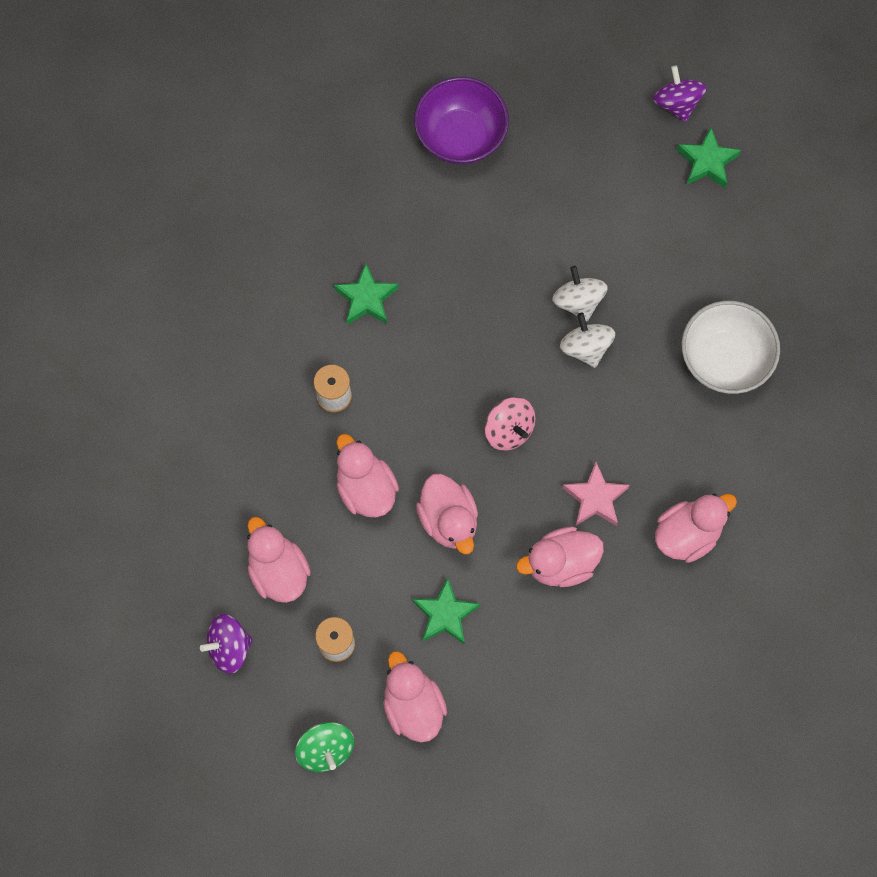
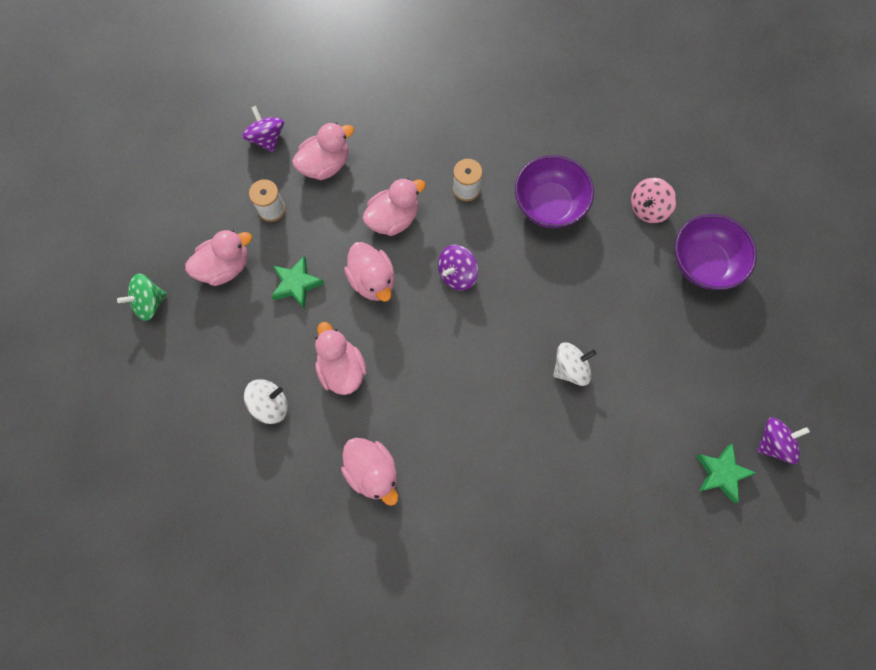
camera: 85 degrees right, 0 degrees up
(326, 749) = (192, 209): green spinning top -> green spinning top (149, 303)
(366, 299) = (549, 205): green star -> purple bowl
(448, 520) = (372, 280): pink duck -> pink duck turned 90 degrees counterclockwise
(449, 417) = (457, 274): none -> purple spinning top
(509, 430) = (451, 320): pink spinning top -> pink spinning top (648, 208)
(585, 347) = (530, 377): white spinning top -> white spinning top (270, 405)
(595, 498) = (398, 393): pink star -> none
(724, 359) = (534, 497): white bowl -> none

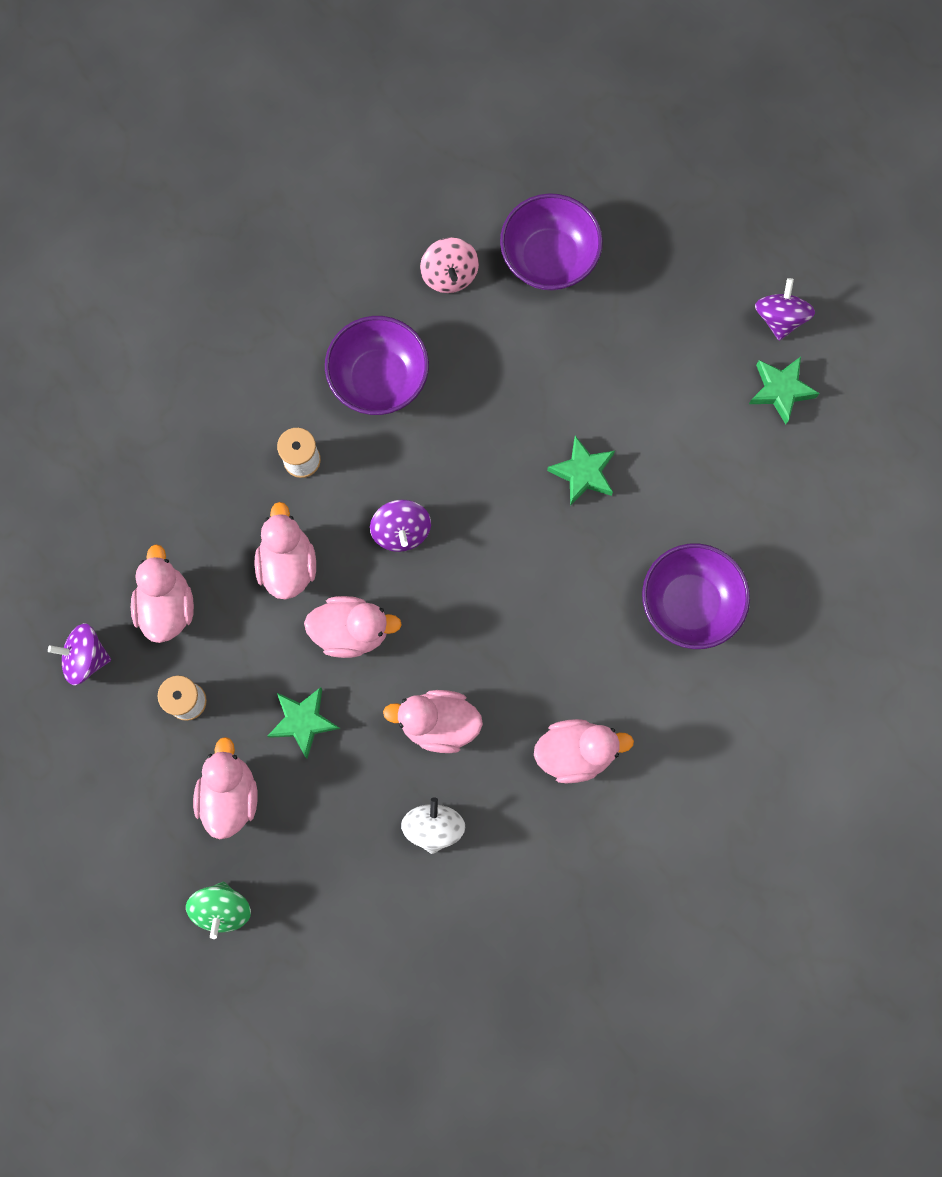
camera: 60 degrees left, 5 degrees up
(524, 494) = (689, 604): none -> purple bowl
(570, 368) = (583, 473): white spinning top -> green star

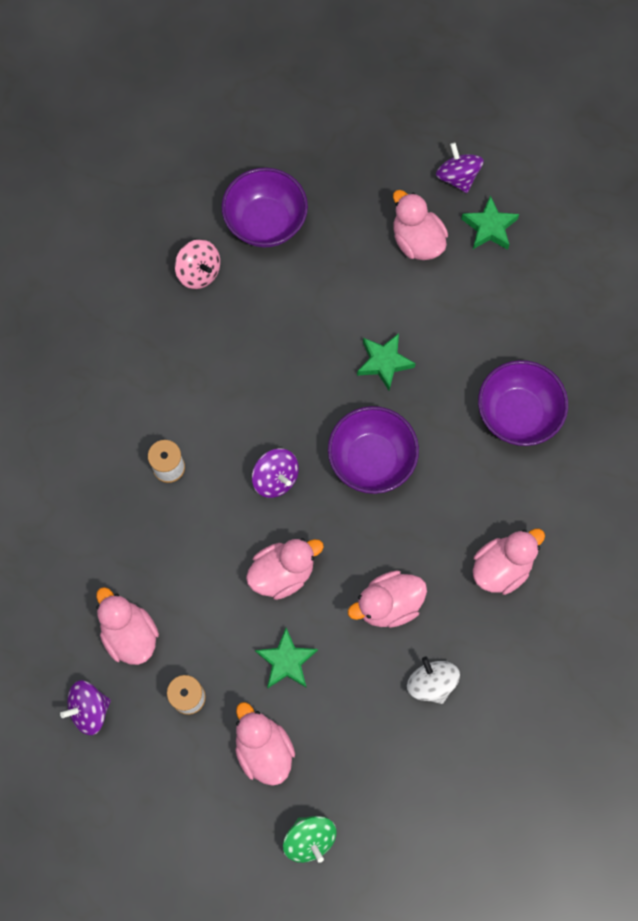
camera: 30 degrees left, 5 degrees down
(288, 564) = (204, 550): pink duck -> pink duck (417, 241)
(379, 379) = (192, 376): purple bowl -> purple bowl (371, 459)

